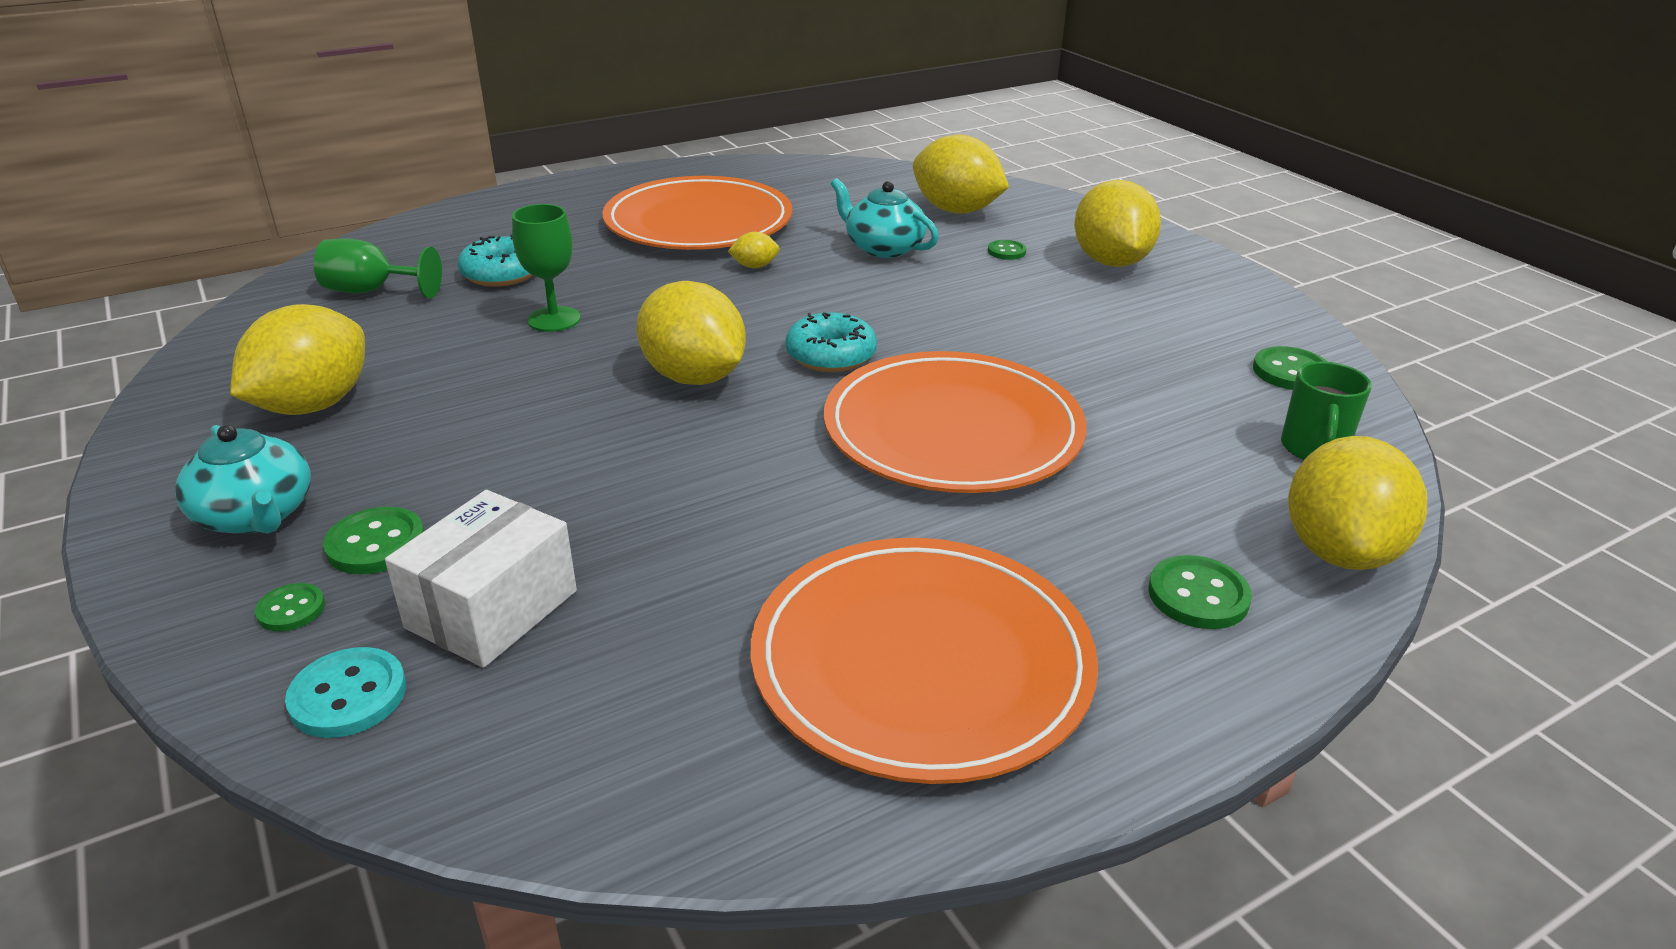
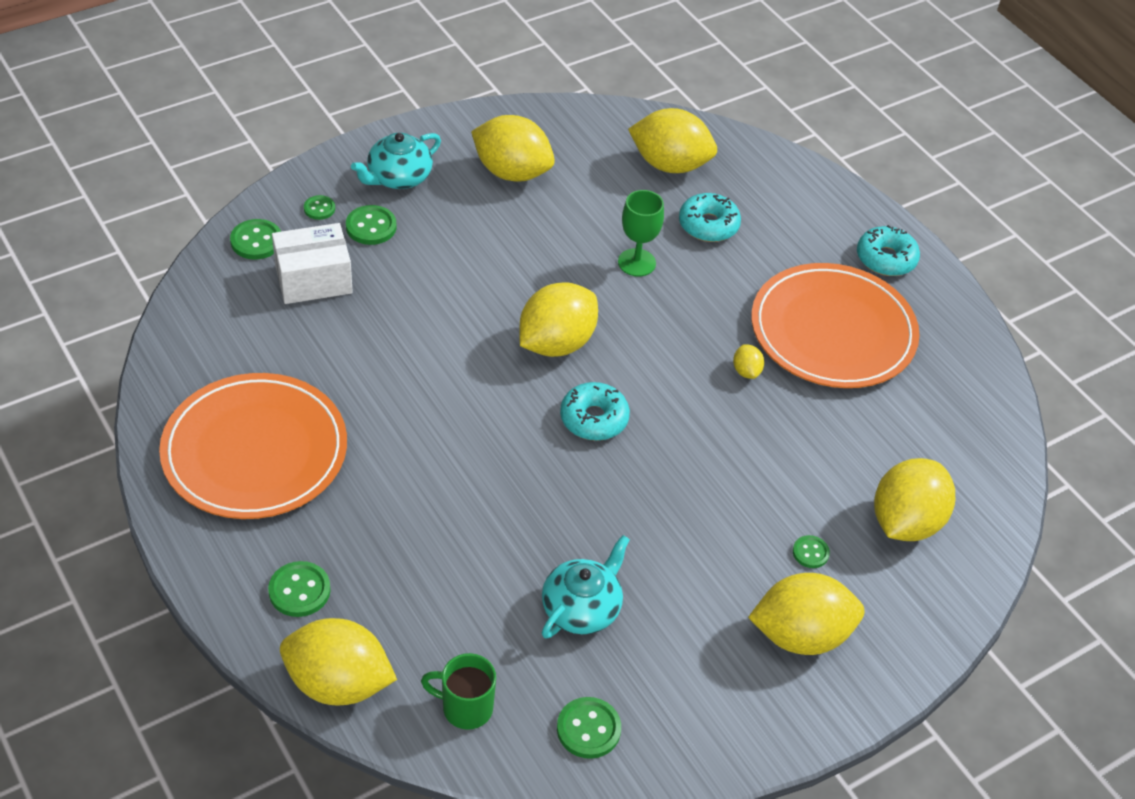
camera: 85 degrees right, 15 degrees up
(348, 696) = (256, 241): turquoise button -> green button
(372, 291) = (670, 165): green goblet -> yellow lemon
(492, 609) = (313, 279): white box -> white box turned 45 degrees counterclockwise
(595, 192) = (886, 259): none -> turquoise donut
(883, 248) = (801, 459): turquoise teapot -> turquoise teapot (582, 608)
(952, 430) = (489, 484): orange plate -> none

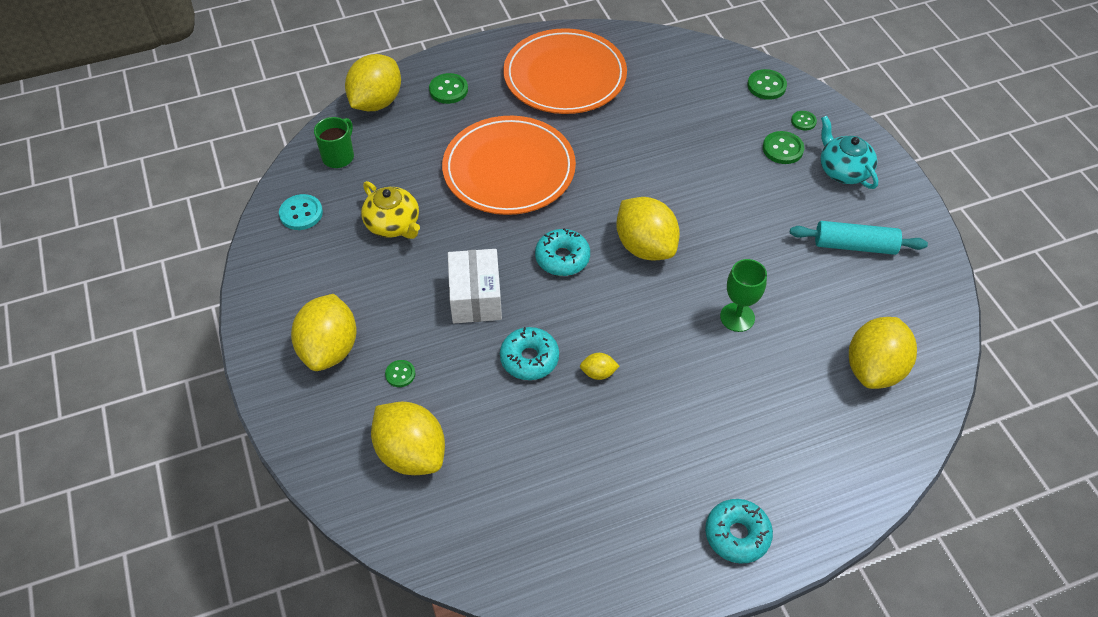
camera: 105 degrees right, 5 degrees up
(313, 279) = (725, 113): white box -> white box (475, 297)
(512, 172) = (854, 245): yellow lemon -> turquoise rolling pin
(582, 608) = (393, 224): turquoise teapot -> yellow teapot
(588, 729) = (301, 213): green button -> turquoise button
(708, 225) = (787, 383): turquoise donut -> turquoise donut (529, 359)
(833, 331) = (639, 456): orange plate -> orange plate (509, 169)

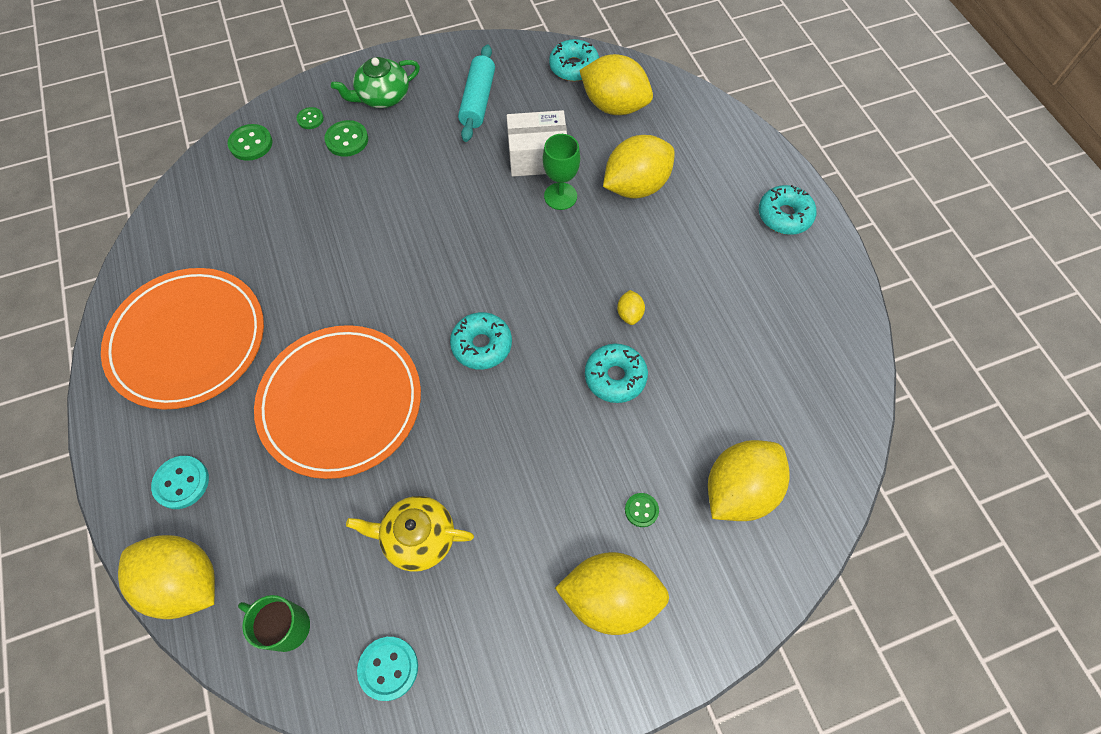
camera: 90 degrees left, 10 degrees up
(393, 224) = (418, 538): yellow teapot -> yellow teapot turned 135 degrees counterclockwise
(448, 90) = (181, 483): green button -> turquoise button
(475, 297) = (535, 434): white box -> white box (537, 157)
(645, 246) = (470, 267): yellow lemon -> yellow lemon (636, 186)
(843, 170) = (383, 97): turquoise teapot -> green teapot
(925, 331) = (574, 67): none -> turquoise donut

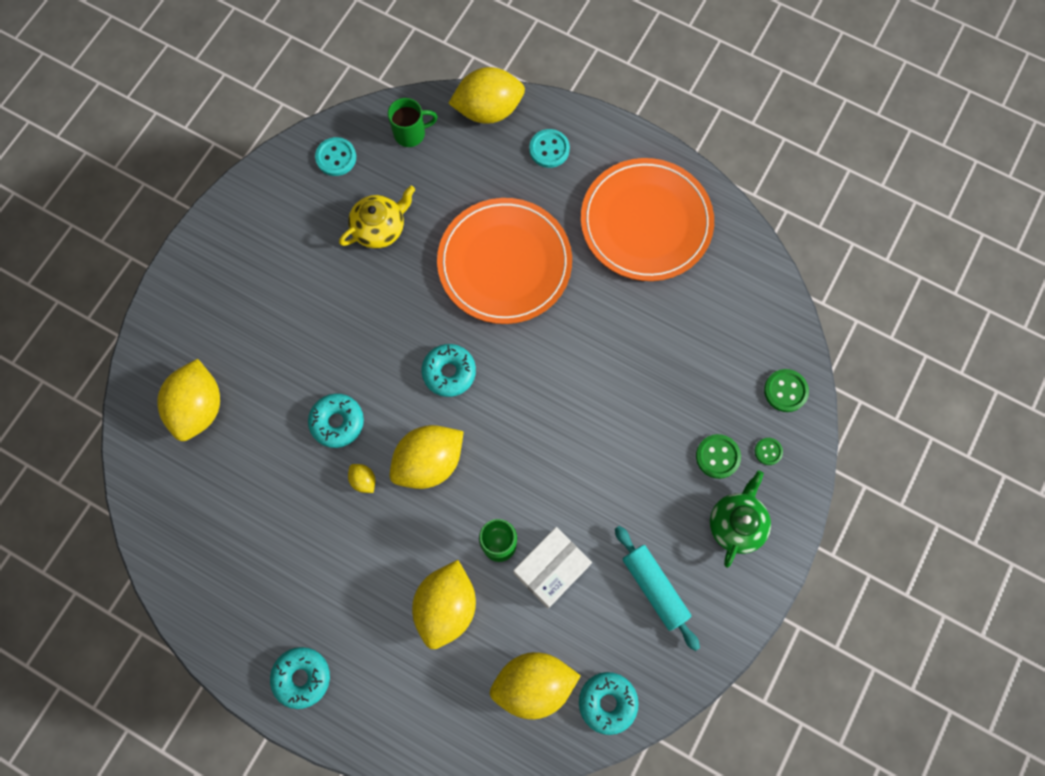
camera: 140 degrees right, 10 degrees up
(610, 598) = (238, 282): yellow lemon -> yellow lemon (429, 462)
(641, 510) = (254, 346): green button -> none

